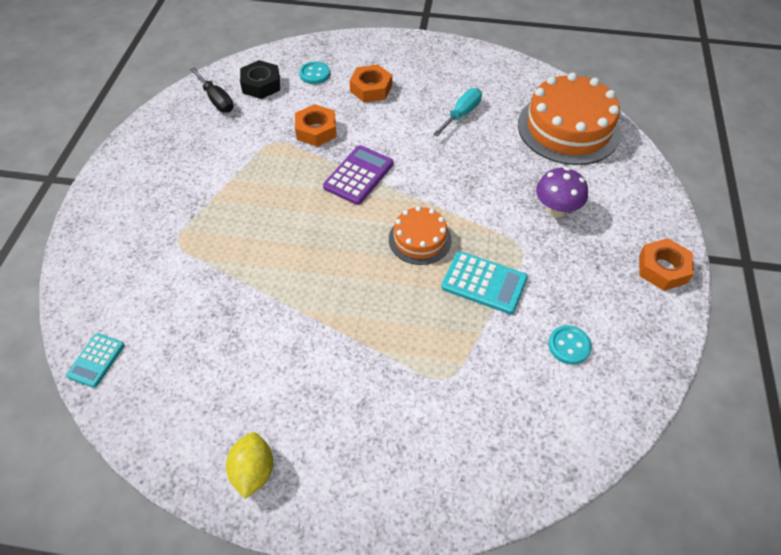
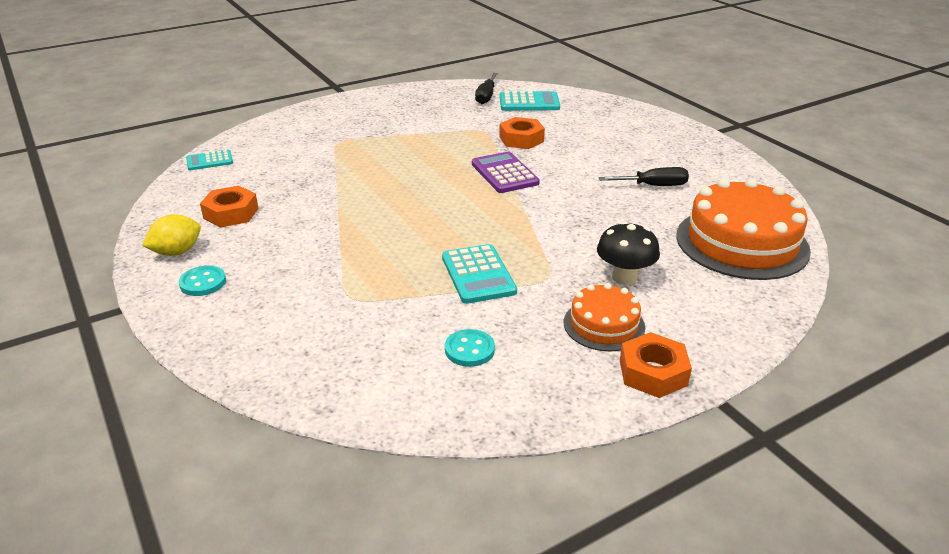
camera: 50 degrees right, 20 degrees down
(261, 85) = (529, 103): black nut -> turquoise calculator
(314, 74) = (577, 114): turquoise button -> turquoise button (203, 282)
(359, 175) = (504, 173): purple calculator -> purple calculator turned 105 degrees counterclockwise
(371, 88) = (605, 139): orange nut -> orange nut (231, 213)
(420, 239) = (480, 226): orange cake -> orange cake (604, 325)
(461, 114) = (653, 186): turquoise screwdriver -> black screwdriver
(556, 210) = (624, 277): purple mushroom -> black mushroom

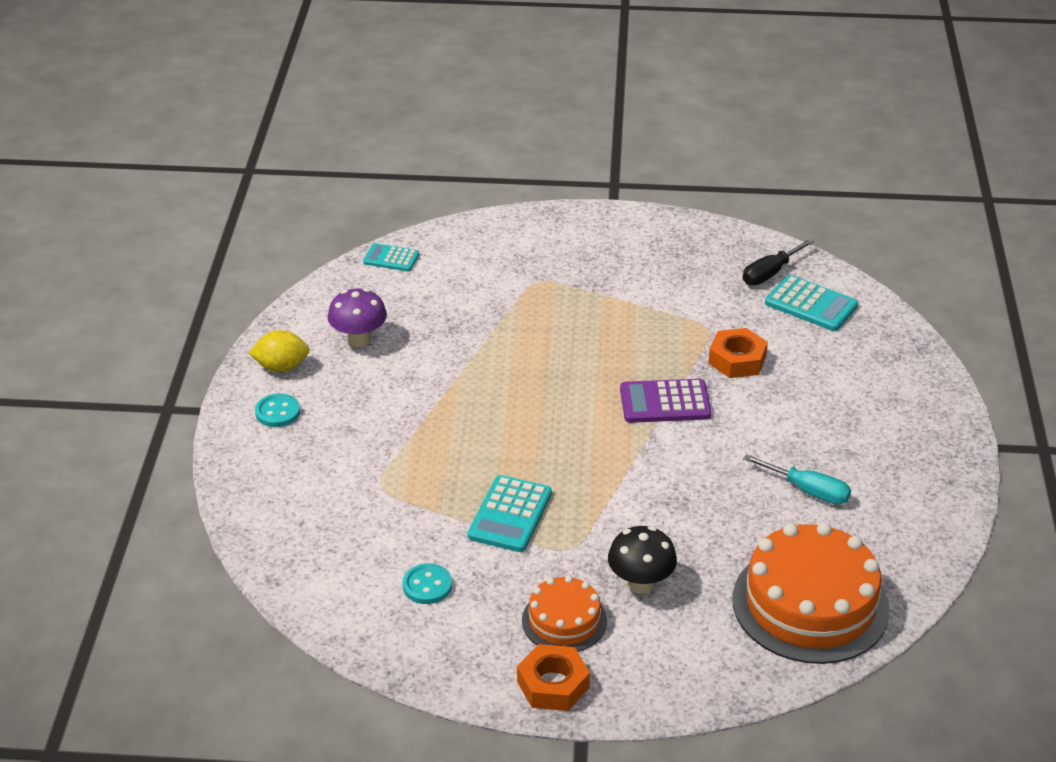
camera: 35 degrees right, 5 degrees up
(231, 213) = (359, 339): orange nut -> purple mushroom
(504, 173) = (665, 402): purple calculator -> purple calculator turned 105 degrees counterclockwise
(653, 186) = (808, 491): black screwdriver -> turquoise screwdriver

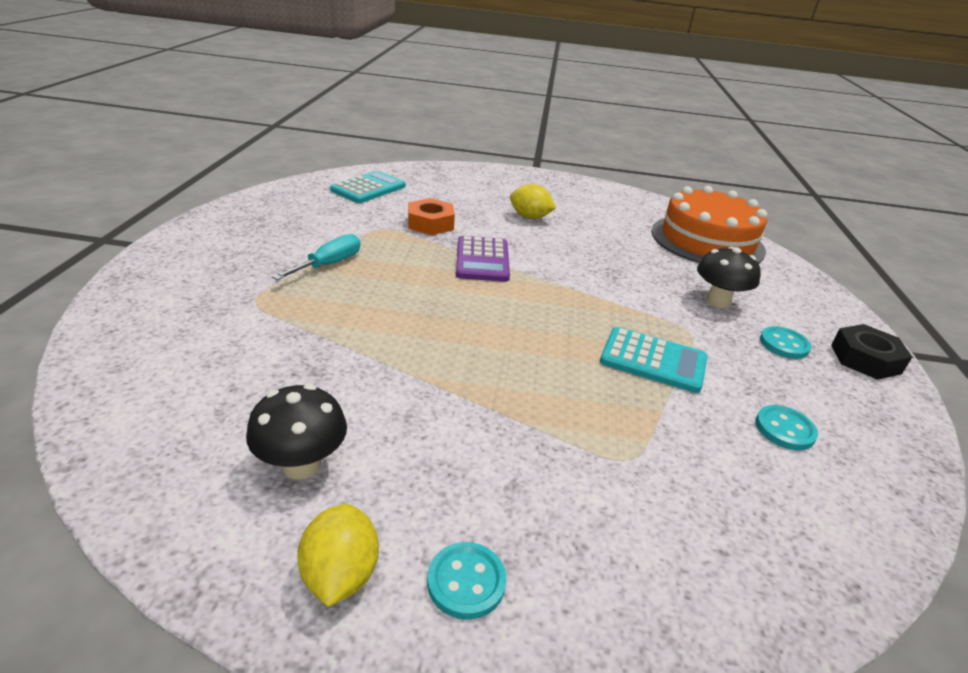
camera: 90 degrees left, 5 degrees down
(359, 339) = (302, 465): purple mushroom -> black mushroom
(391, 258) = (108, 416): turquoise calculator -> none
(553, 684) = (865, 359): orange nut -> black nut
(564, 620) = (784, 344): orange cake -> turquoise button
(770, 273) = (318, 195): black screwdriver -> none
(798, 437) = (530, 217): none -> yellow lemon
(808, 491) = (589, 223): turquoise screwdriver -> turquoise screwdriver (329, 264)

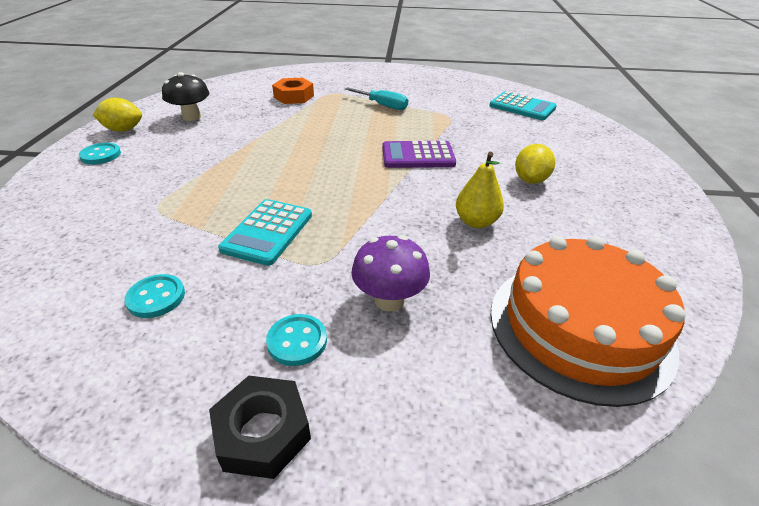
camera: 90 degrees right, 5 degrees up
(430, 223) = (473, 133): orange nut -> orange nut (294, 96)
(602, 251) = (476, 222): none -> yellow pear
(718, 301) = (389, 300): black mushroom -> purple mushroom

